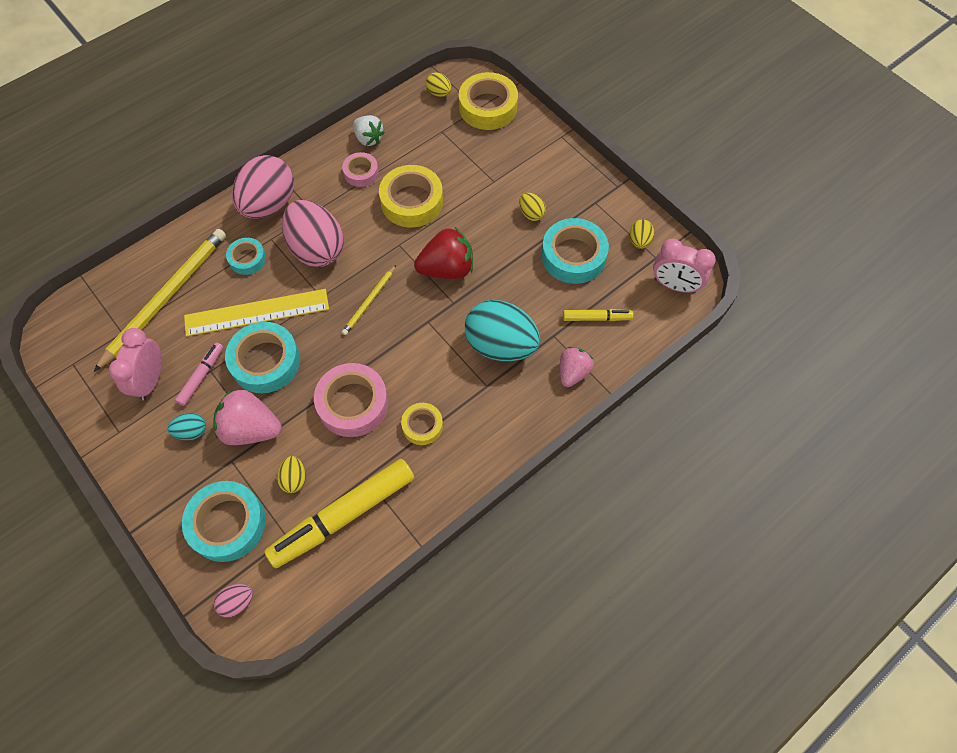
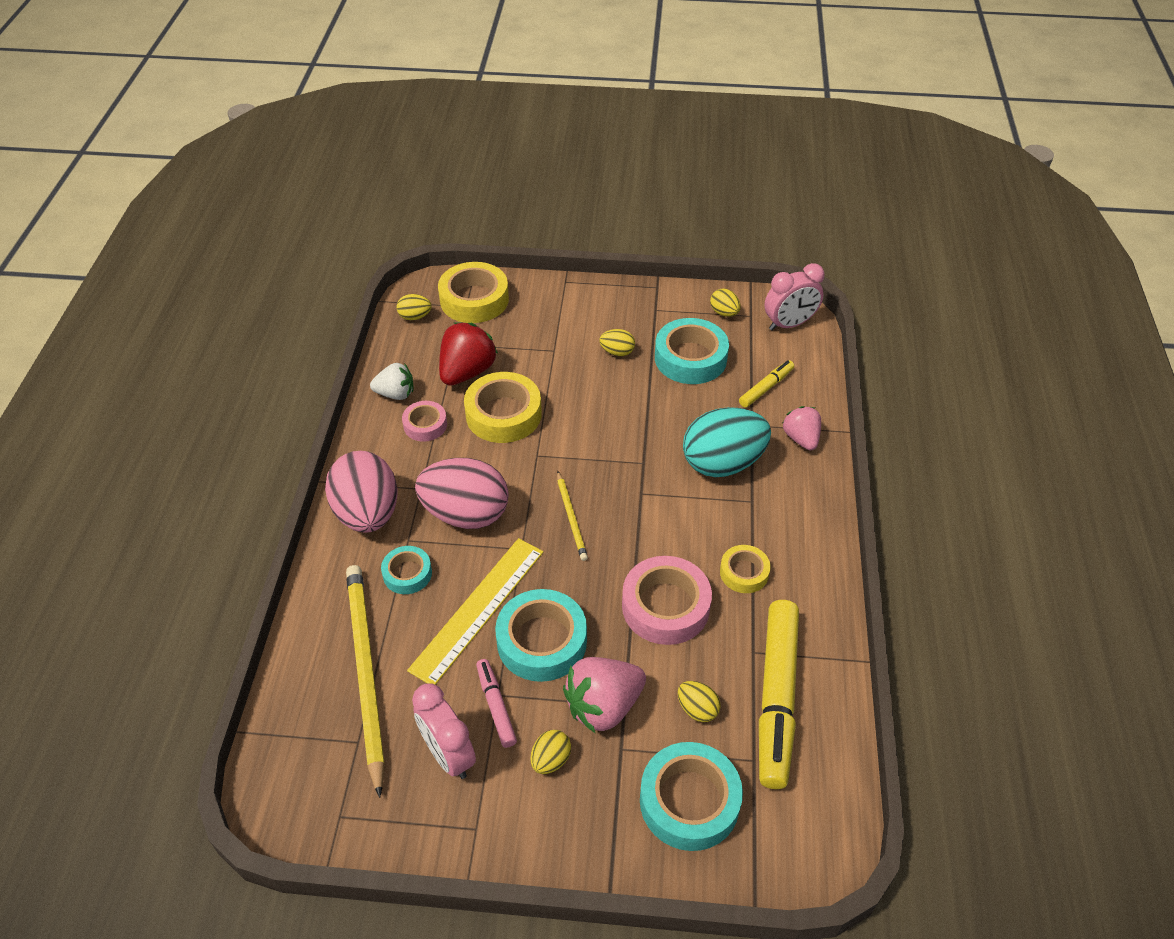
camera: 45 degrees left, 15 degrees down
(191, 431) = (550, 760): turquoise egg -> yellow egg
(237, 602) = (785, 854): pink egg -> none
(447, 269) = (604, 442): red strawberry -> red strawberry (467, 372)

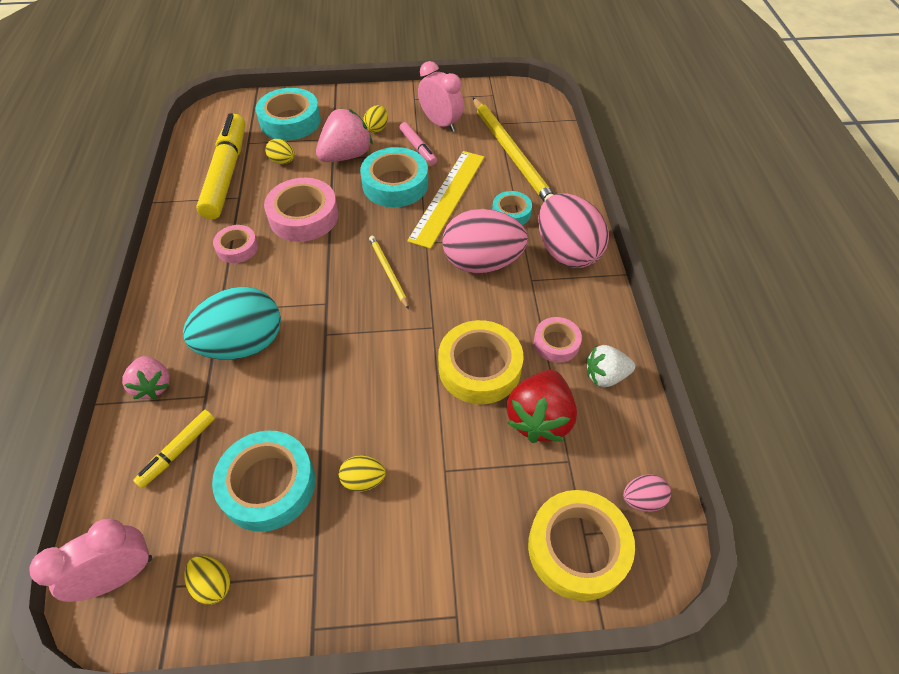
camera: 170 degrees right, 5 degrees up
(415, 317) = (642, 499): yellow egg -> pink egg
(744, 573) = (237, 248): yellow tape -> pink tape

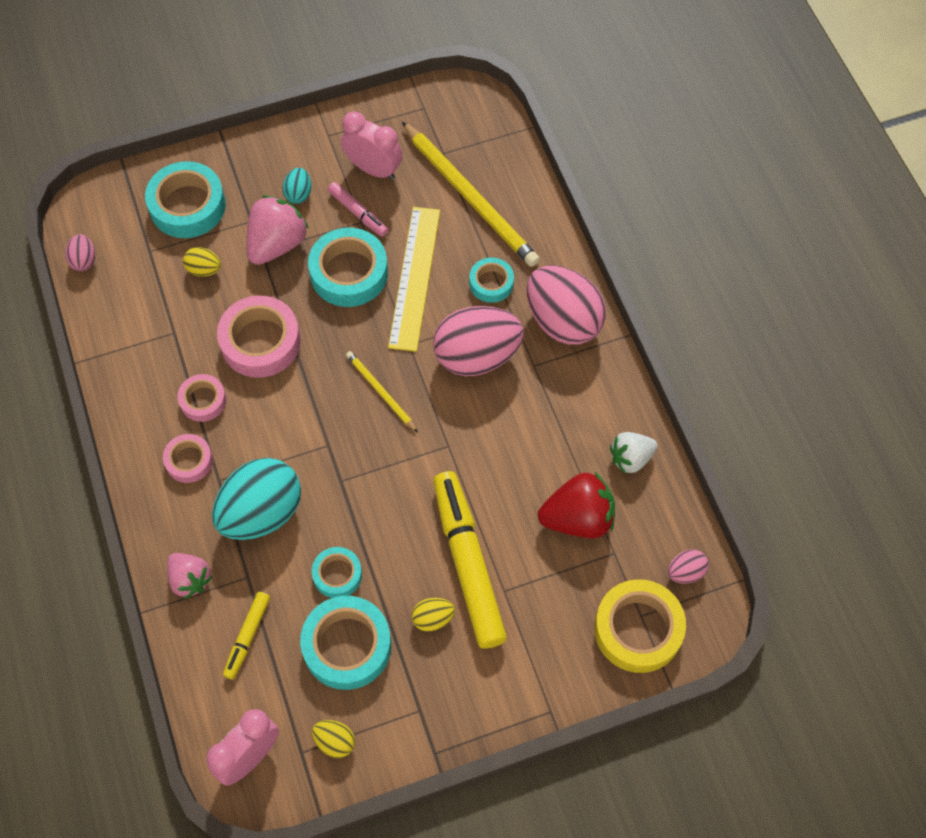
camera: 15 degrees left, 10 degrees up
(197, 139) = (84, 260): none -> pink egg
(226, 173) = (144, 302): yellow marker -> yellow marker (468, 563)
(288, 414) = (337, 575): none -> turquoise tape
(377, 128) = (298, 194): yellow egg -> turquoise egg
(479, 368) = (508, 480): yellow tape -> none
(539, 418) = (578, 518): red strawberry -> red strawberry turned 105 degrees counterclockwise
(556, 343) = (576, 434): pink tape -> pink tape (189, 461)

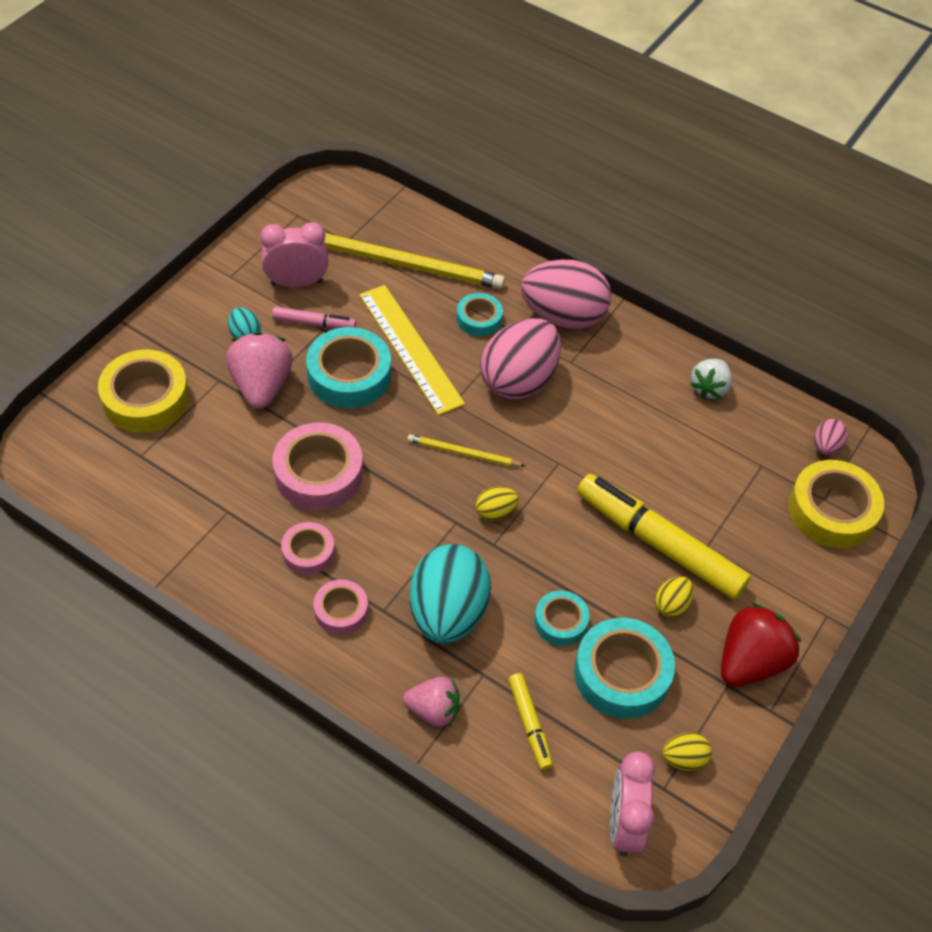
camera: 40 degrees left, 10 degrees down
(84, 260) = (80, 499): pink egg -> none
(187, 206) = (145, 398): turquoise tape -> yellow tape
(204, 270) = (210, 443): yellow egg -> yellow egg (495, 512)
(578, 518) = (711, 456): red strawberry -> red strawberry (750, 662)

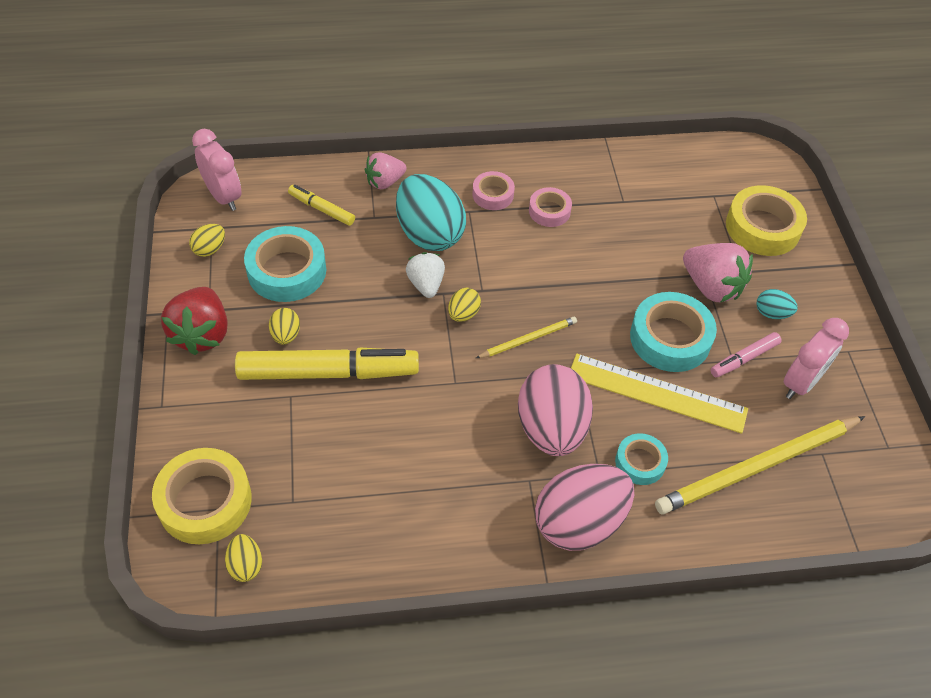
camera: 140 degrees right, 0 degrees up
(318, 473) = (602, 258): pink tape -> none
(560, 621) = (353, 275): turquoise tape -> none
(709, 388) = (393, 547): white strawberry -> white strawberry (426, 284)
(826, 446) = (246, 565): pink egg -> yellow egg

